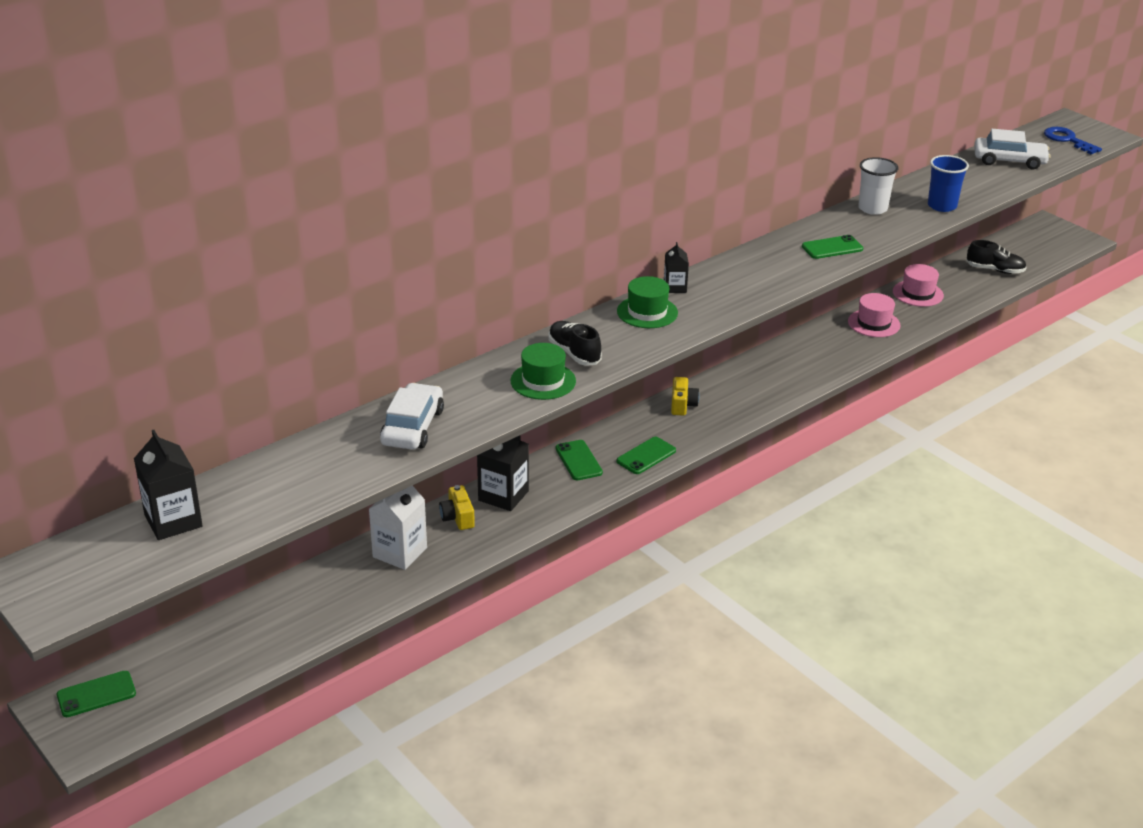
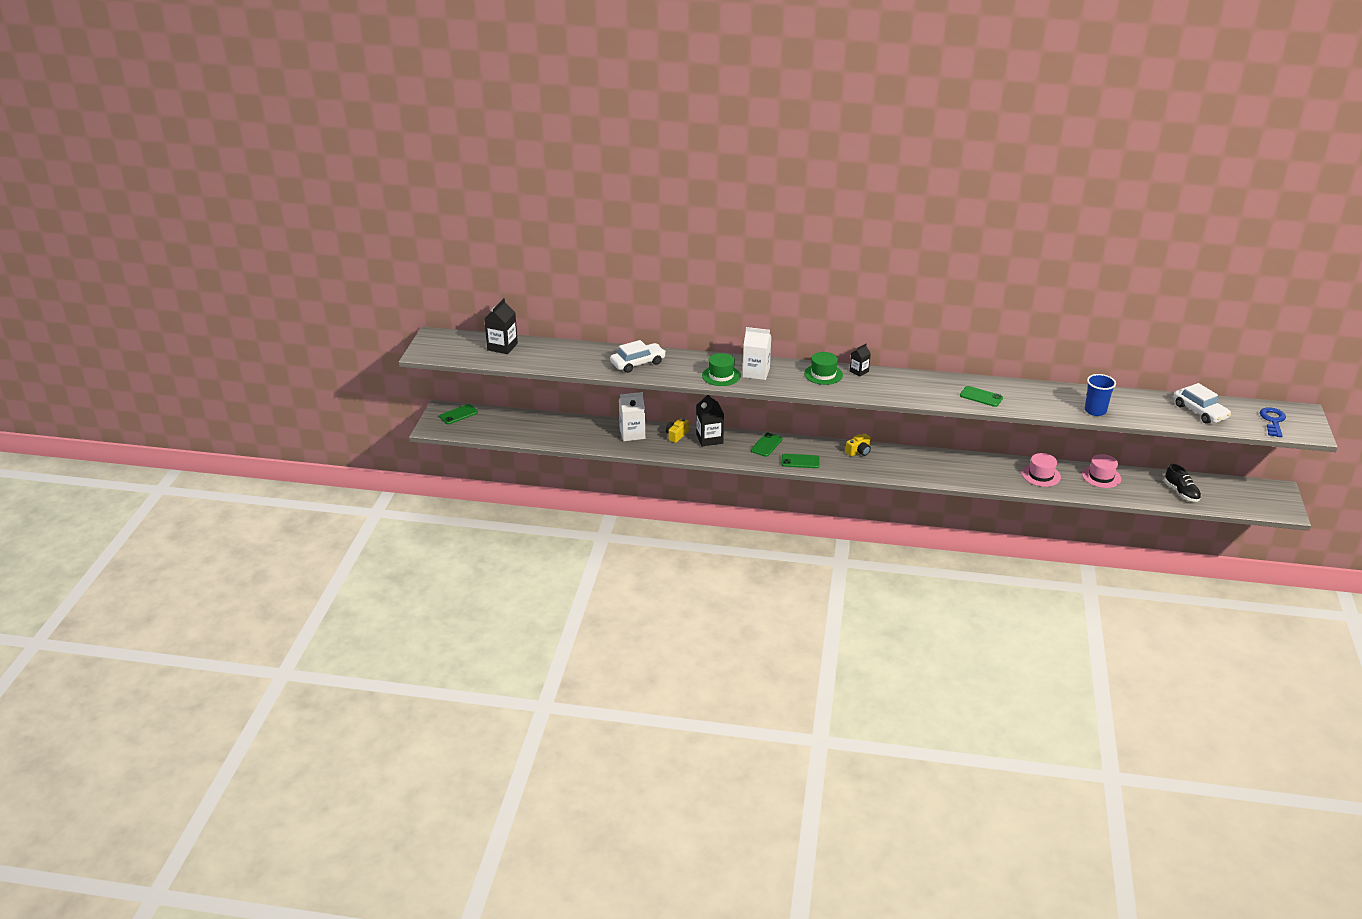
camera: 50 degrees right, 0 degrees up
(96, 694) = (458, 414): green phone -> green phone turned 60 degrees counterclockwise
(574, 353) = (756, 372): black shoe -> white carton
(872, 208) = (1048, 391): white cup -> none

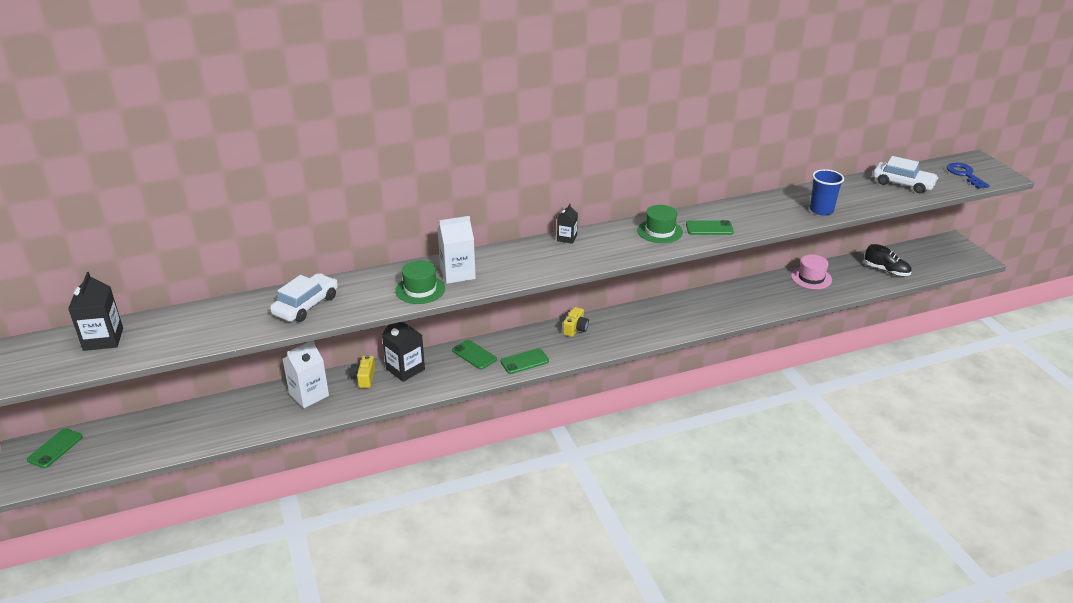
camera: 30 degrees left, 0 degrees up
(766, 445) = (474, 355): green phone -> green phone turned 45 degrees counterclockwise
(823, 374) = (533, 253): green hat -> green hat (660, 231)
(1041, 475) = (761, 294): pink hat -> none

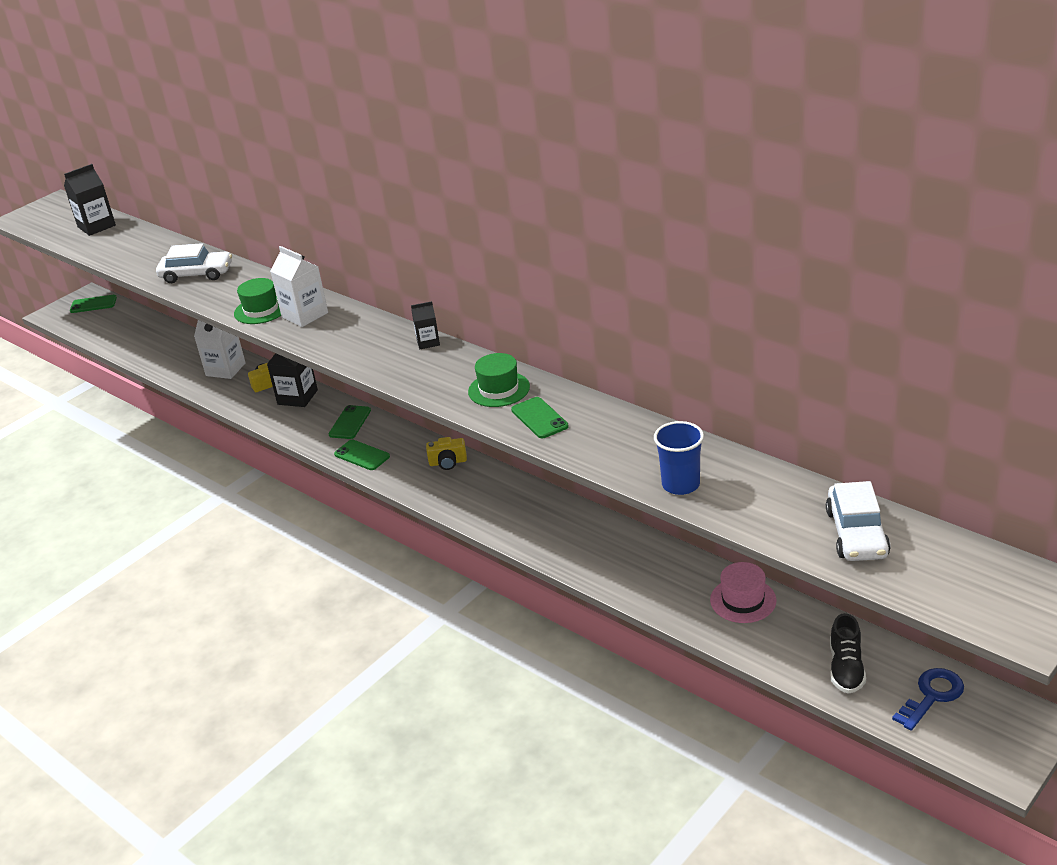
camera: 65 degrees right, 0 degrees up
(964, 175) = (974, 588): blue key -> blue key (932, 696)

